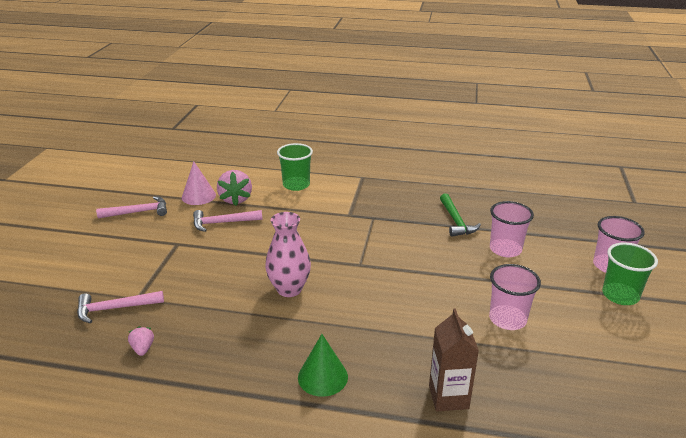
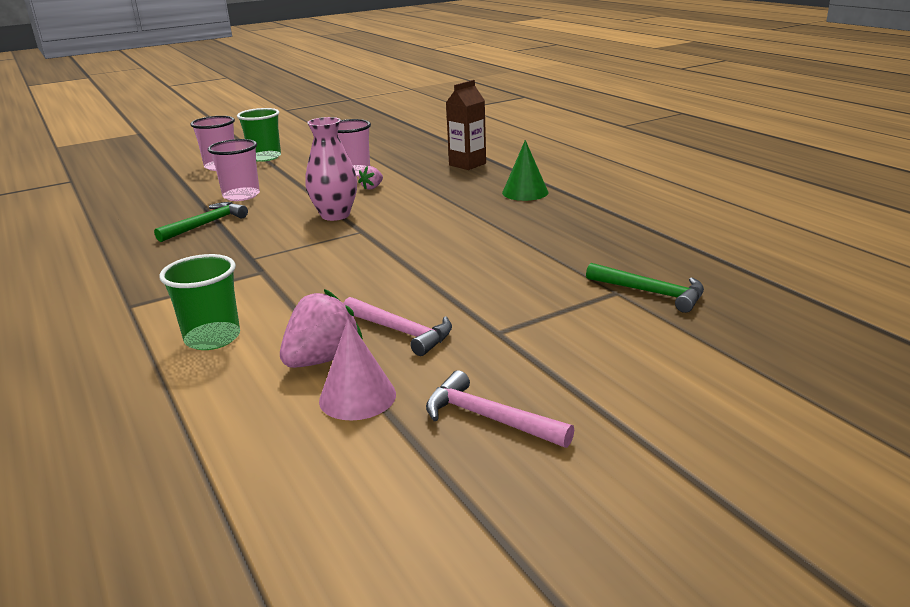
camera: 130 degrees left, 5 degrees down
(115, 308) = (651, 293): pink hammer -> green hammer
(143, 348) = (648, 252): pink strawberry -> pink strawberry (372, 187)
(289, 289) = (456, 240): pink vase -> pink vase (335, 215)

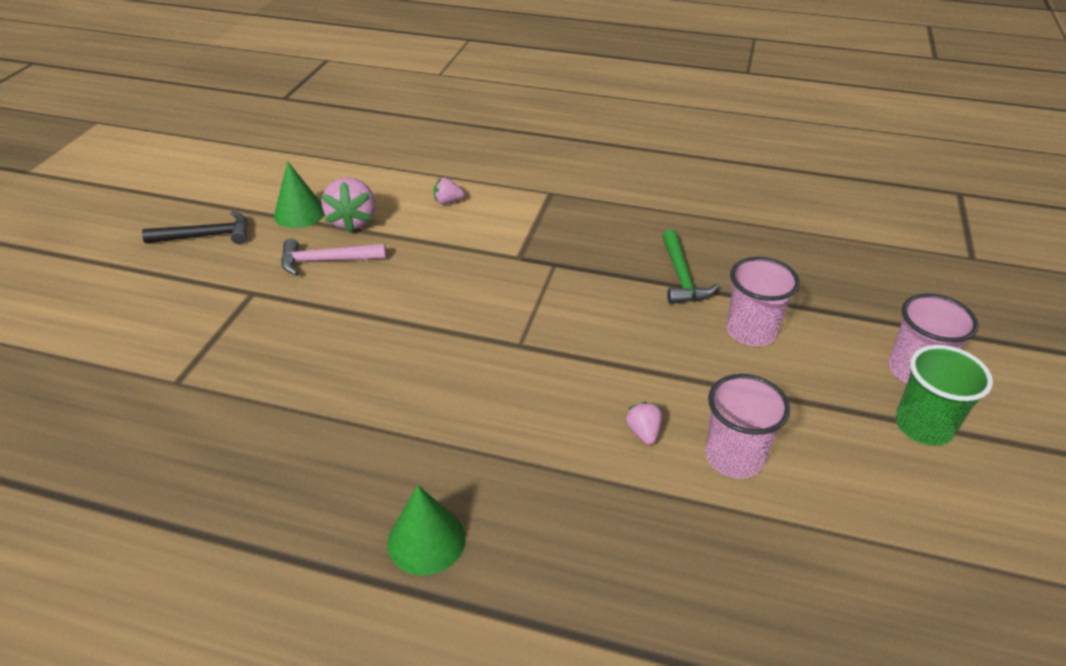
camera: 135 degrees right, 15 degrees up
(212, 338) = (448, 201): green cup -> pink strawberry
(335, 215) = (589, 354): pink vase -> none
(357, 397) = (299, 213): pink cone -> green cone
(467, 164) = (616, 592): brown carton -> none
(489, 418) = (206, 236): pink hammer -> black hammer
(651, 293) = (139, 398): green hammer -> none

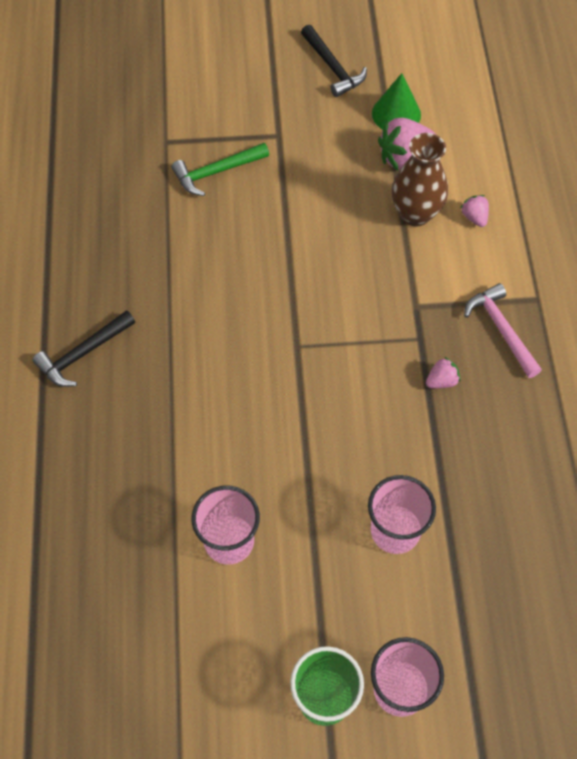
camera: 70 degrees right, 20 degrees up
(326, 261) = (340, 164): pink hammer -> pink hammer (501, 329)
(419, 231) = (415, 214): none -> brown vase
(426, 540) = (83, 354): green cone -> black hammer
(643, 432) = (231, 467): pink strawberry -> pink strawberry (441, 381)
(681, 277) = (451, 453): green hammer -> green hammer (216, 172)

